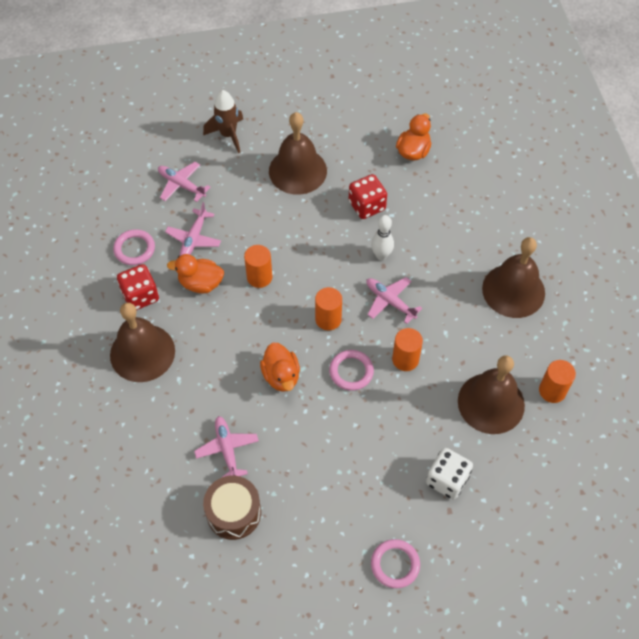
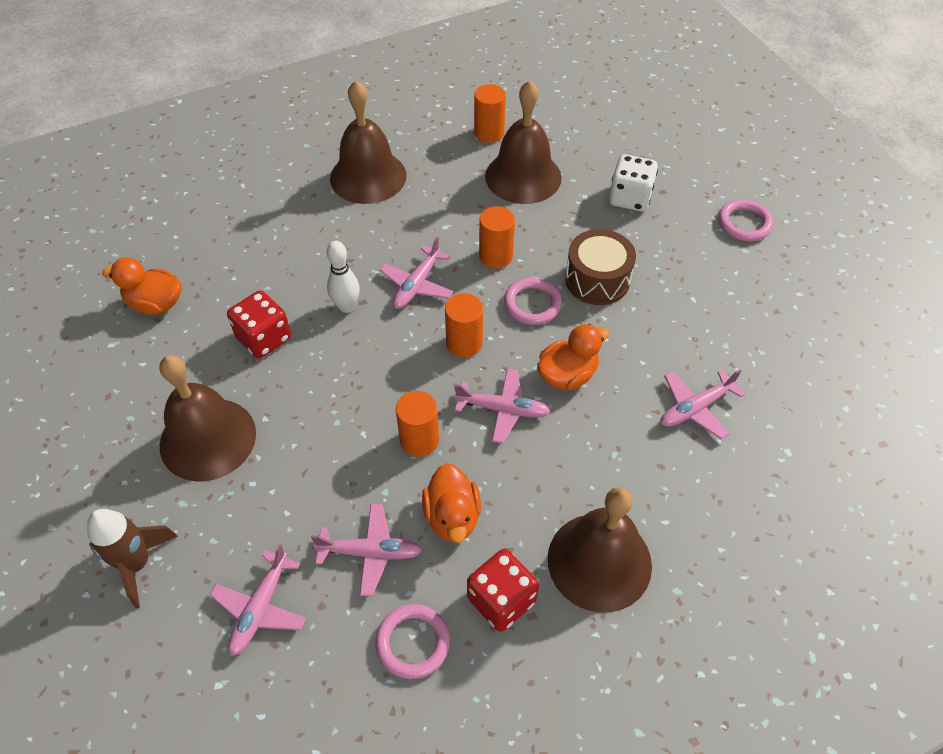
camera: 105 degrees left, 5 degrees down
(233, 512) = (770, 379): brown drum -> brown drum (597, 280)
(266, 329) = (502, 409): none -> pink plane

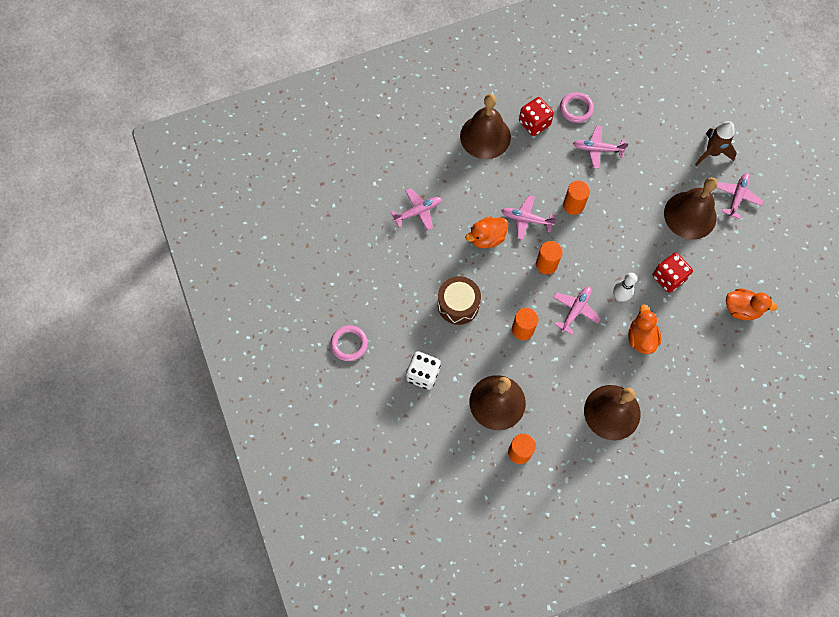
camera: 175 degrees left, 15 degrees up
(260, 608) = (648, 128): pink plane -> pink plane (737, 197)
(452, 516) = (556, 163): orange duck -> orange duck (641, 338)
(532, 304) = (502, 289): pink ring -> none

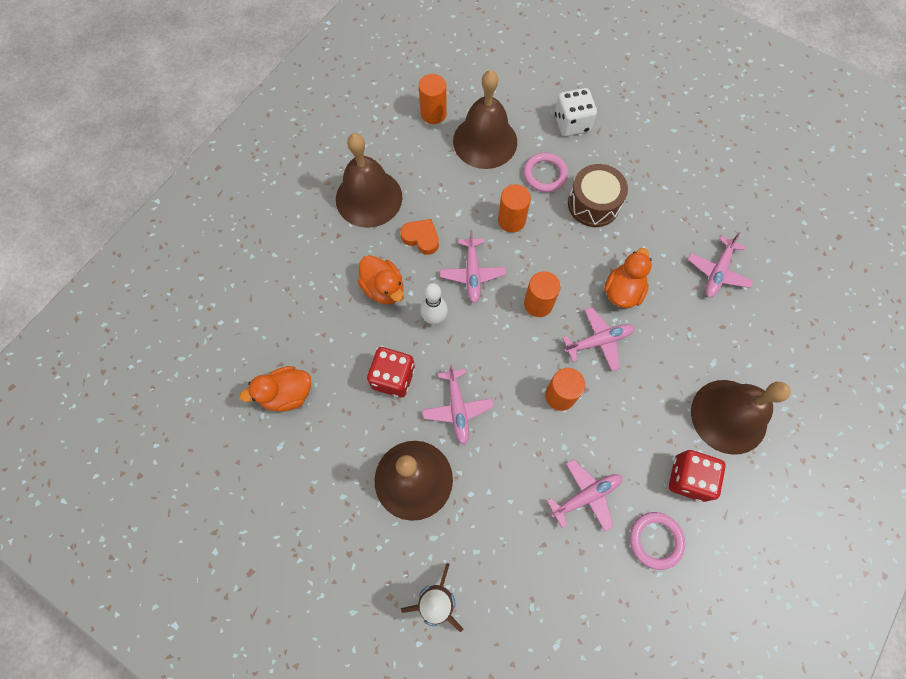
camera: 145 degrees right, 0 degrees up
(349, 344) = (660, 108): pink ring -> pink ring (545, 174)
(593, 357) = (421, 238): none -> orange heart
(737, 197) = (367, 550): pink plane -> pink plane (457, 408)

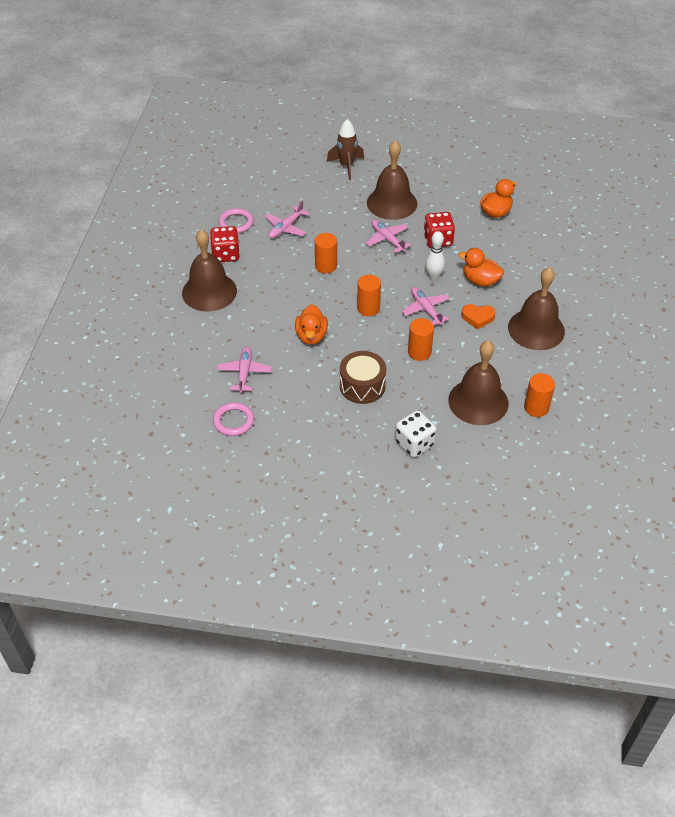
camera: 155 degrees right, 20 degrees down
(545, 174) = (413, 394): pink ring -> pink ring (233, 421)
(598, 341) = (315, 302): pink plane -> none

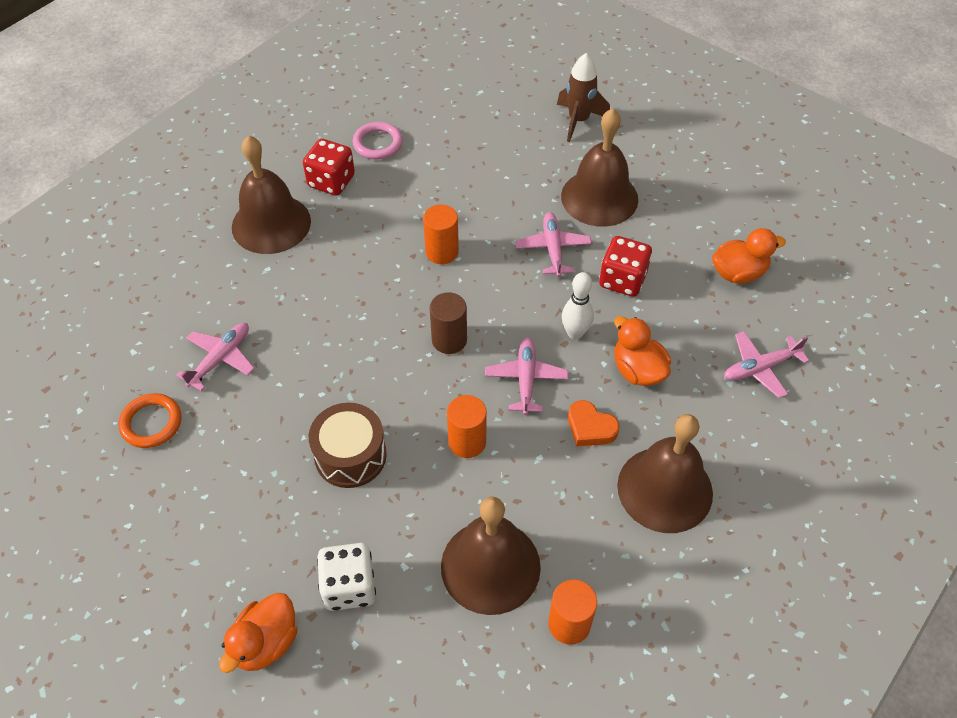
camera: 30 degrees right, 5 degrees up
(233, 421) = (151, 423): pink ring -> orange ring
(286, 227) = (434, 175): pink plane -> pink plane (760, 368)
(311, 336) = (344, 346): orange duck -> orange duck (266, 643)
(368, 308) = (449, 340): orange cylinder -> brown cylinder

